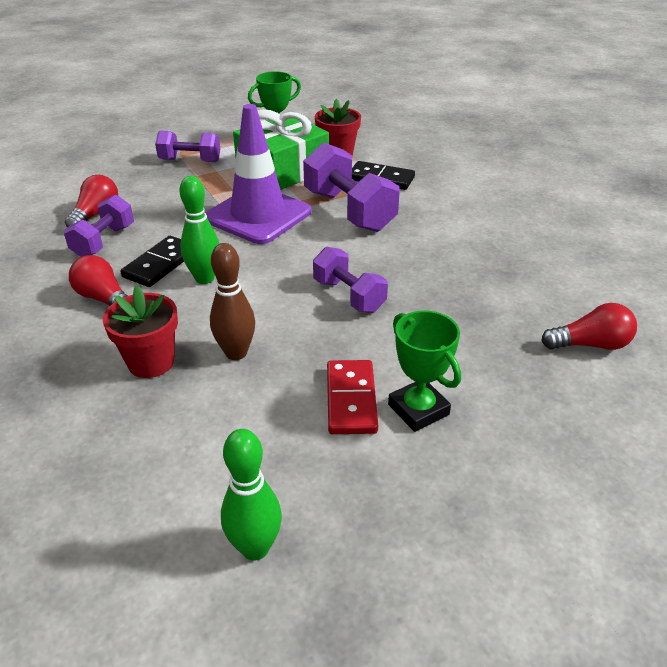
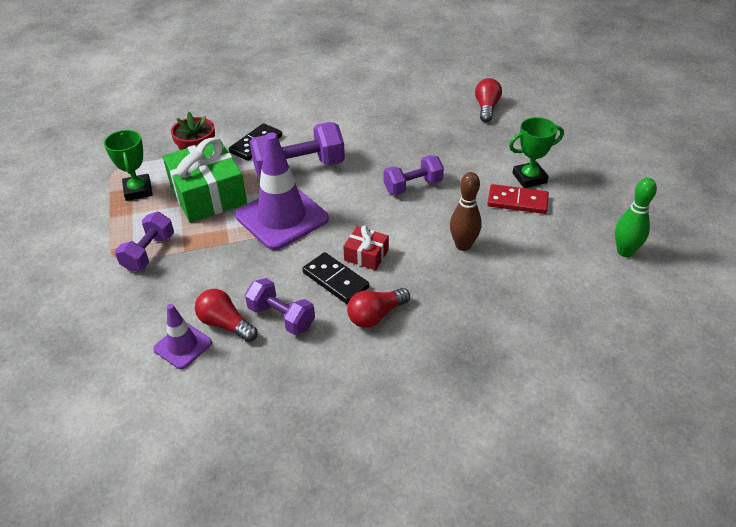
camera: 75 degrees left, 5 degrees up
(70, 200) = (183, 346): none -> purple traffic cone
(151, 362) = (464, 289): red flower pot -> none
(204, 278) = (366, 255): green bowling pin -> red gift

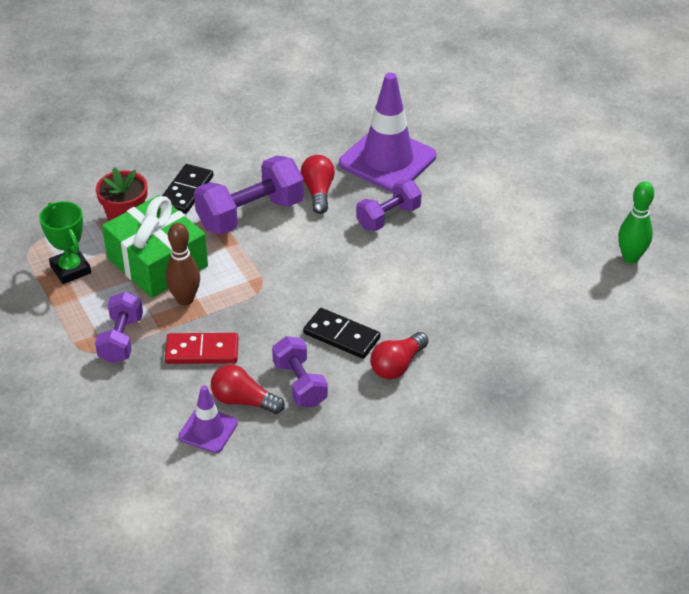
camera: 15 degrees left, 0 degrees up
(281, 317) = (299, 384): purple dumbbell -> purple dumbbell turned 45 degrees clockwise
(282, 217) = (254, 276): purple traffic cone -> purple traffic cone (387, 160)
(366, 255) = (364, 304): red gift -> none
(463, 245) = (464, 277): brown bowling pin -> brown bowling pin (185, 299)
(486, 108) = (441, 107): red light bulb -> red light bulb (318, 192)
(517, 201) = (507, 218): red domino -> red domino (202, 351)
(529, 178) = (513, 189): green trophy -> none

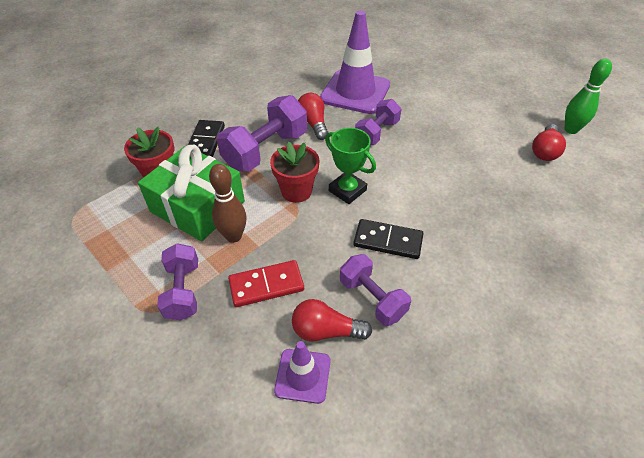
camera: 15 degrees left, 5 degrees up
(70, 269) = (117, 229): green trophy -> green trophy (347, 190)
(267, 266) = (296, 191): none -> red flower pot
(397, 365) = (450, 259): red light bulb -> red light bulb (544, 151)

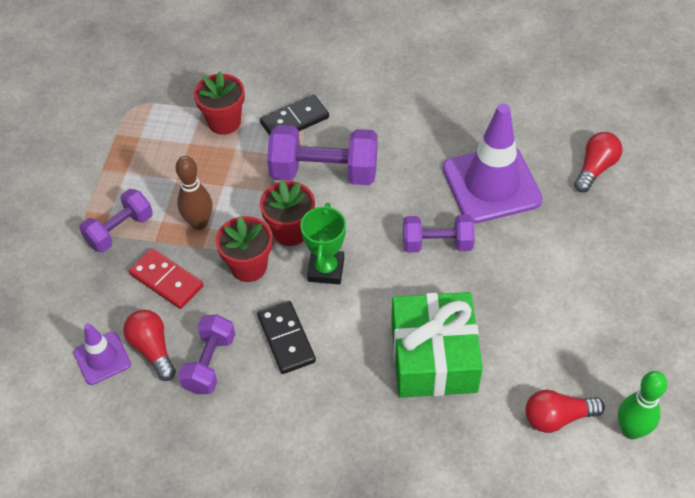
camera: 55 degrees right, 5 degrees up
(197, 206) = (211, 175): green gift -> green gift (433, 357)
(304, 229) = (249, 267): none -> red flower pot
(313, 124) = (400, 182): red light bulb -> red light bulb (595, 169)

